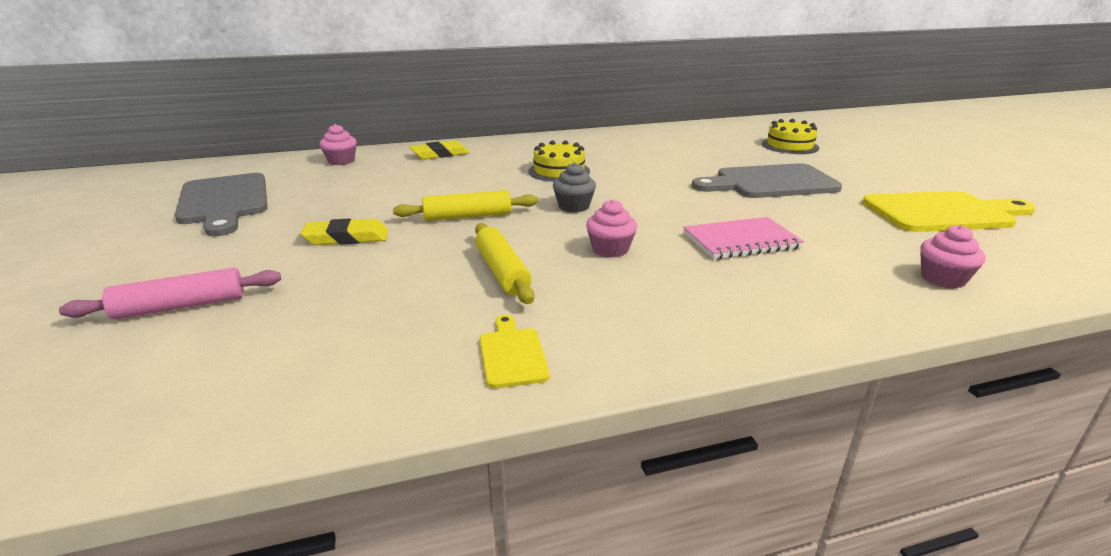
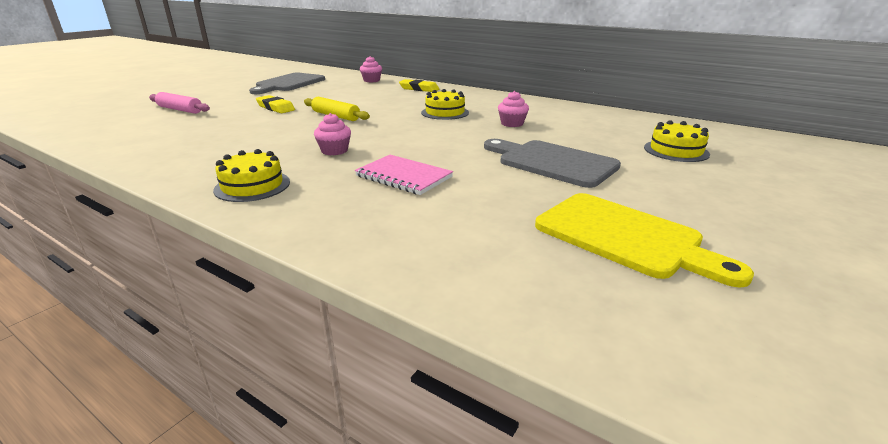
camera: 50 degrees right, 0 degrees up
(502, 271) = (272, 139): yellow rolling pin -> none
(512, 354) = (180, 163): yellow cutting board -> none
(573, 206) = (389, 129): grey cupcake -> none
(679, 320) = (252, 186): none -> yellow cake
(942, 279) = (436, 255): pink cupcake -> pink cupcake (512, 124)

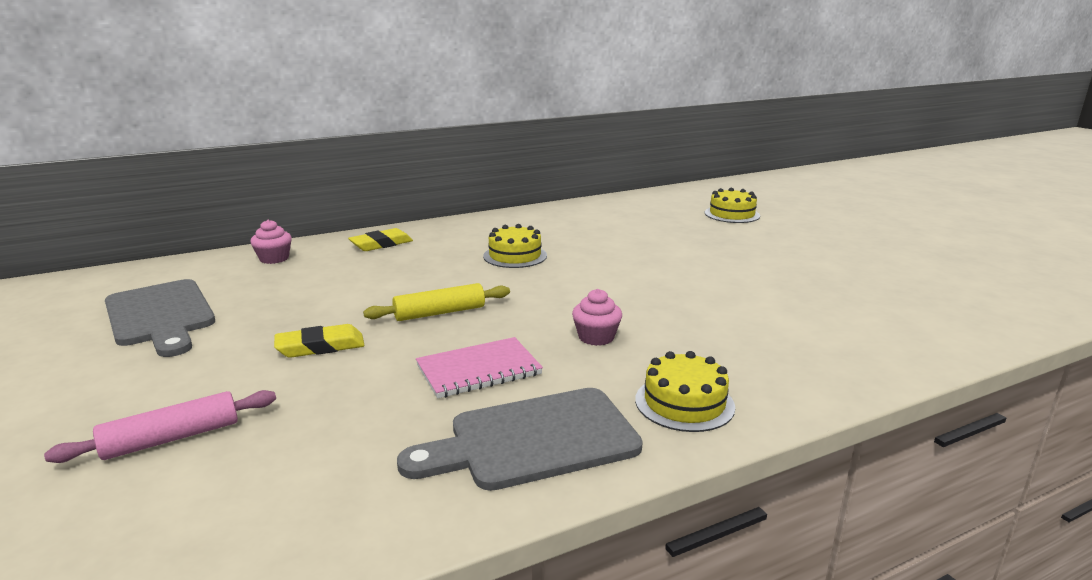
camera: 60 degrees left, 5 degrees down
(404, 176) = (716, 318): pink notebook -> pink notebook (478, 370)
(512, 124) = (597, 240): pink cupcake -> none
(552, 162) = (725, 255): grey cutting board -> grey cutting board (533, 440)
(624, 237) = (886, 276): yellow cutting board -> none

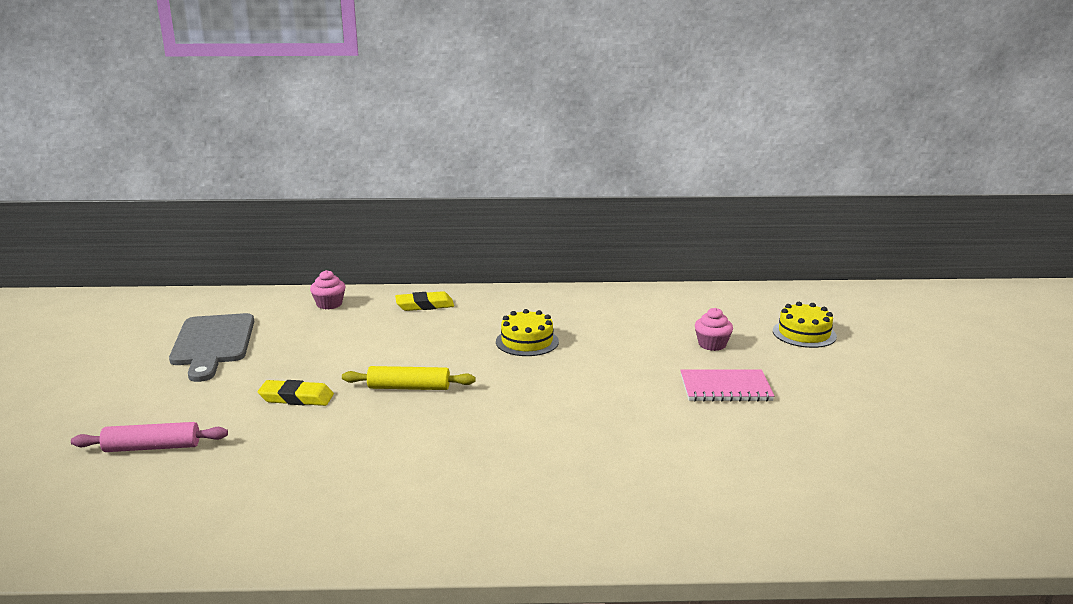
camera: 25 degrees right, 0 degrees up
(478, 370) = (389, 448): pink notebook -> pink notebook (725, 388)
(533, 440) = (373, 517): grey cutting board -> none
(596, 337) = (511, 442): pink cupcake -> pink cupcake (712, 344)
(684, 403) = (518, 521): yellow cake -> none

